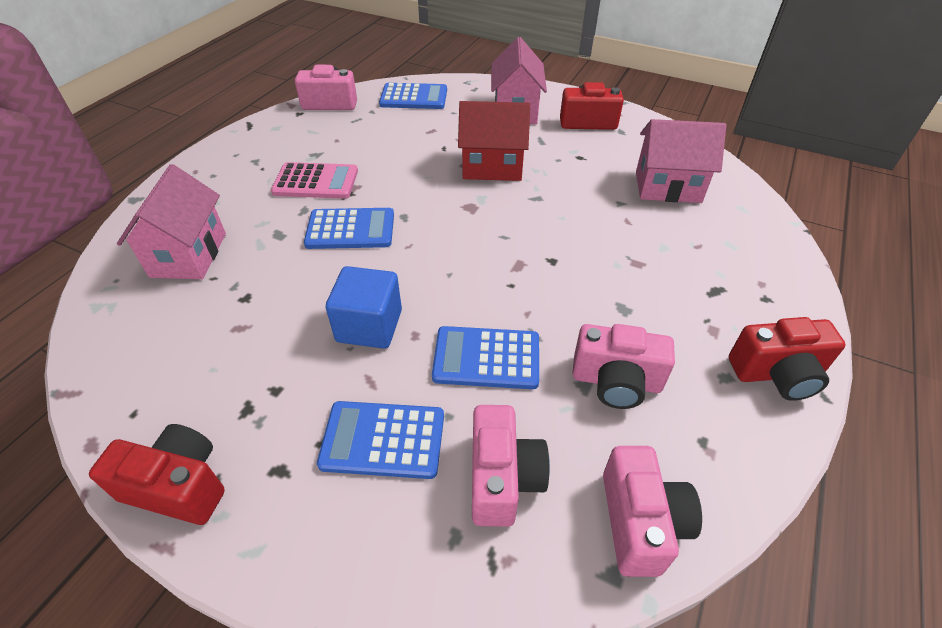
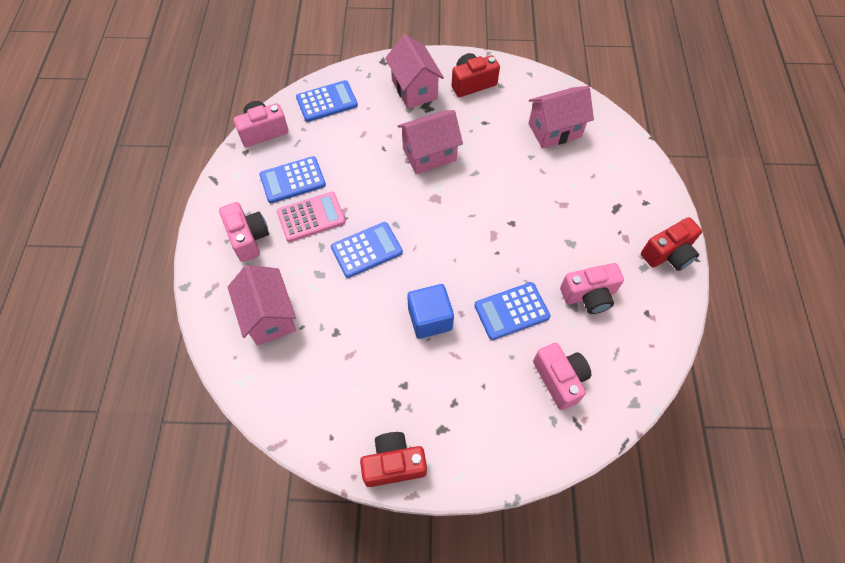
camera: 25 degrees left, 15 degrees up
(383, 440) = (485, 387): blue calculator -> blue calculator (292, 180)
(492, 167) = (429, 155): red house -> pink house
(640, 522) = (636, 371): pink camera -> pink camera (248, 238)

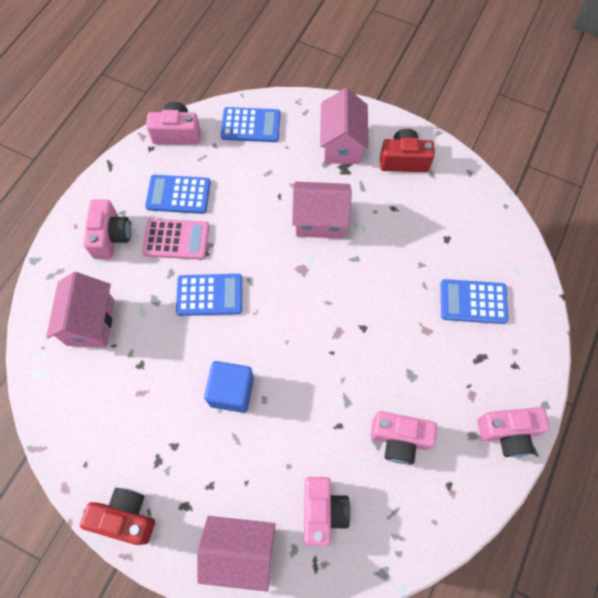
camera: 25 degrees right, 5 degrees up
(511, 311) = (313, 420): blue calculator -> blue calculator (473, 302)
(554, 130) = (461, 246): pink house -> pink house (241, 551)
(668, 254) = (507, 433): red camera -> pink camera

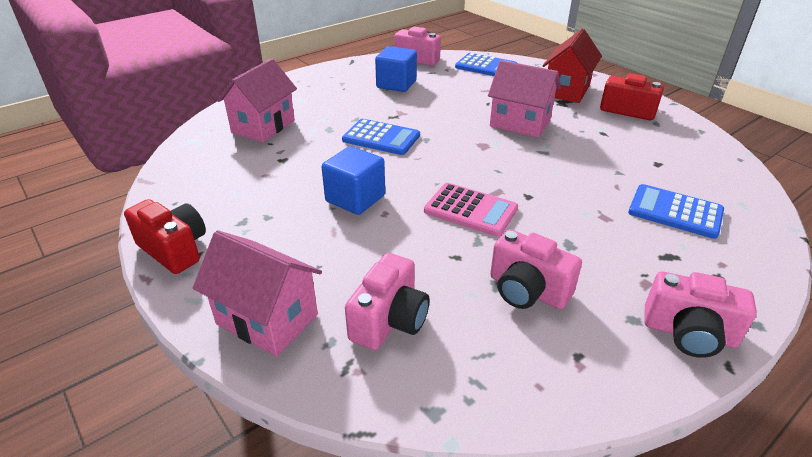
camera: 25 degrees right, 30 degrees down
(111, 236) = (322, 91): pink camera -> none
(176, 239) = (375, 104): pink calculator -> pink calculator (470, 210)
(178, 194) = (396, 84): blue calculator -> blue cube
(342, 145) = (566, 90): pink house -> red house

